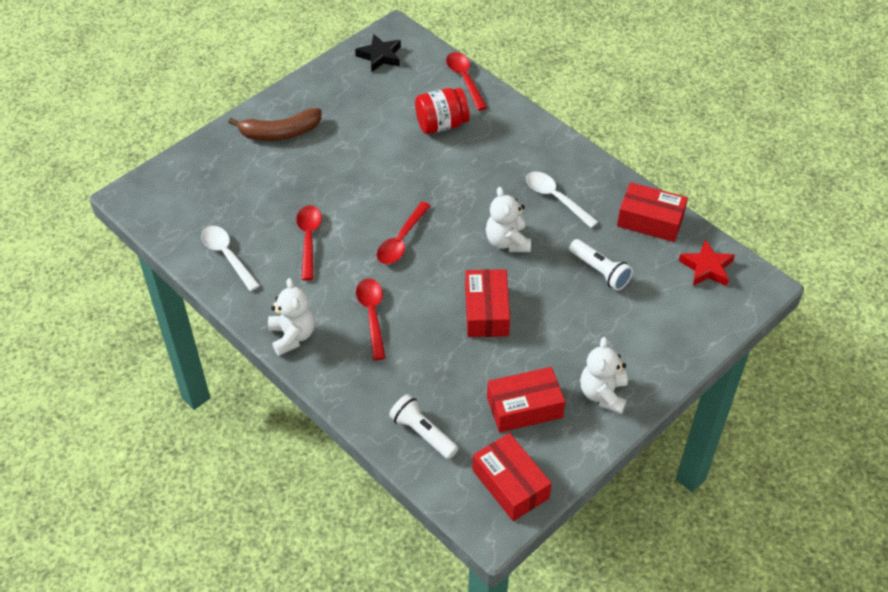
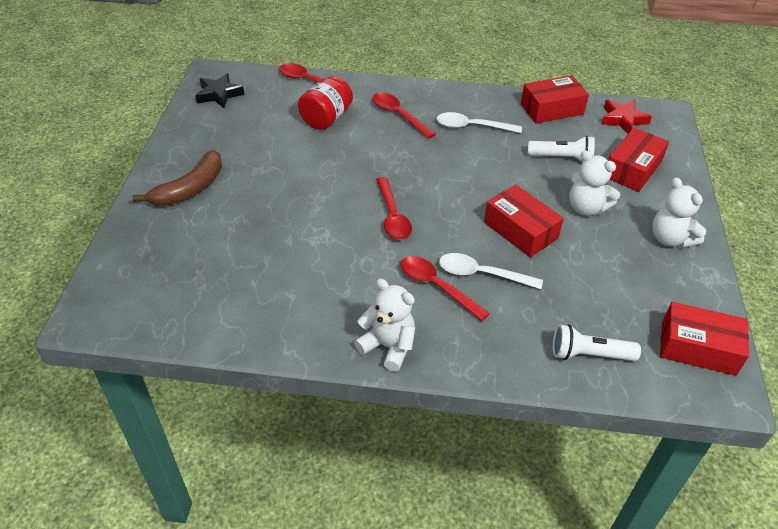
camera: 40 degrees left, 5 degrees down
(227, 256) = (249, 315): white spoon -> white spoon (482, 274)
(309, 239) = (312, 258): red spoon -> red spoon (398, 115)
(507, 242) = (474, 173): white teddy bear -> white teddy bear (586, 208)
(524, 407) = (633, 283): red box -> red box (632, 169)

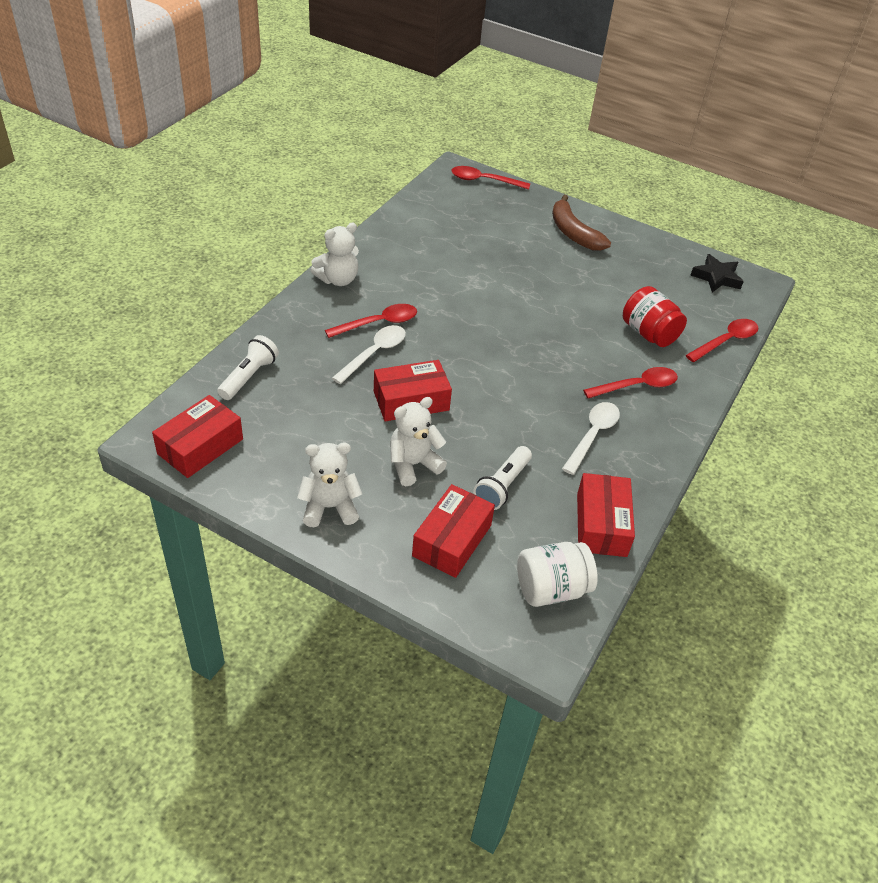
camera: 110 degrees right, 0 degrees up
(392, 216) = (478, 328): red spoon -> red spoon (484, 181)
(623, 119) = (551, 589): red star -> white jar
(632, 169) = (452, 540): red box -> red box turned 60 degrees clockwise

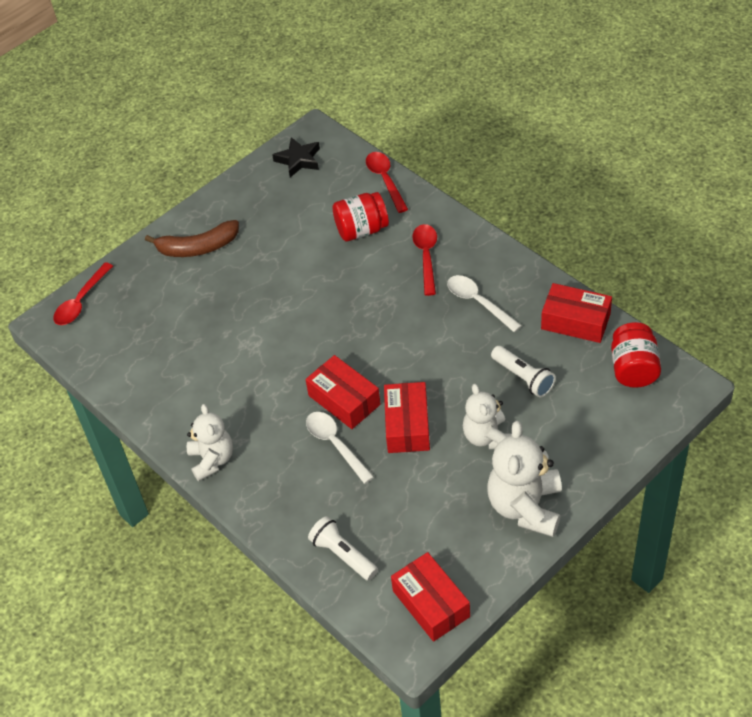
camera: 65 degrees left, 5 degrees up
(329, 507) = (525, 507): white teddy bear -> white teddy bear, size x1.51
(378, 323) = (292, 435): red spoon -> none
(452, 540) = (576, 424): red box -> red box (344, 400)
(551, 589) = (633, 368): white jar -> red jar

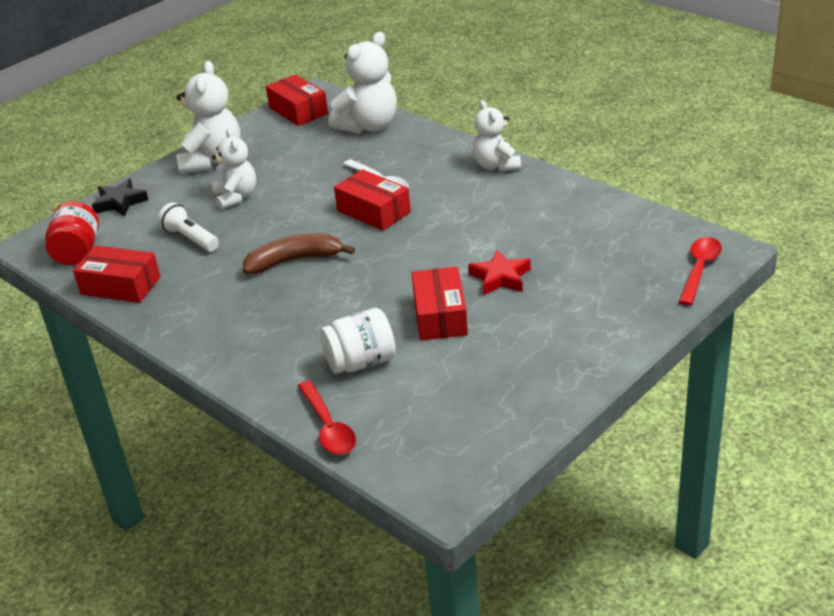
camera: 175 degrees right, 15 degrees down
(198, 247) = (576, 331): brown banana -> brown banana (294, 261)
(241, 305) = (500, 277): none -> red star
(298, 160) = (461, 451): black star -> black star (120, 202)
(343, 555) = (369, 126): white flashlight -> white teddy bear
(361, 230) = (361, 362): red jar -> white jar
(407, 425) = (311, 199): red box -> red box (440, 316)
(426, 257) = (278, 336): red spoon -> none
(478, 302) = (223, 296): white spoon -> none

